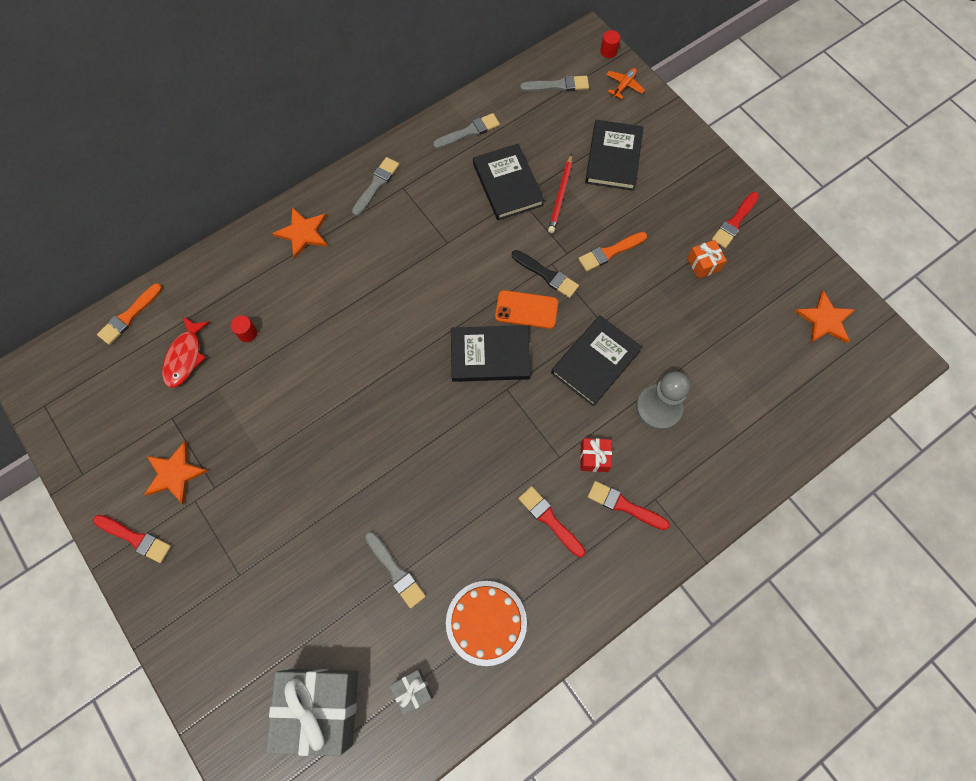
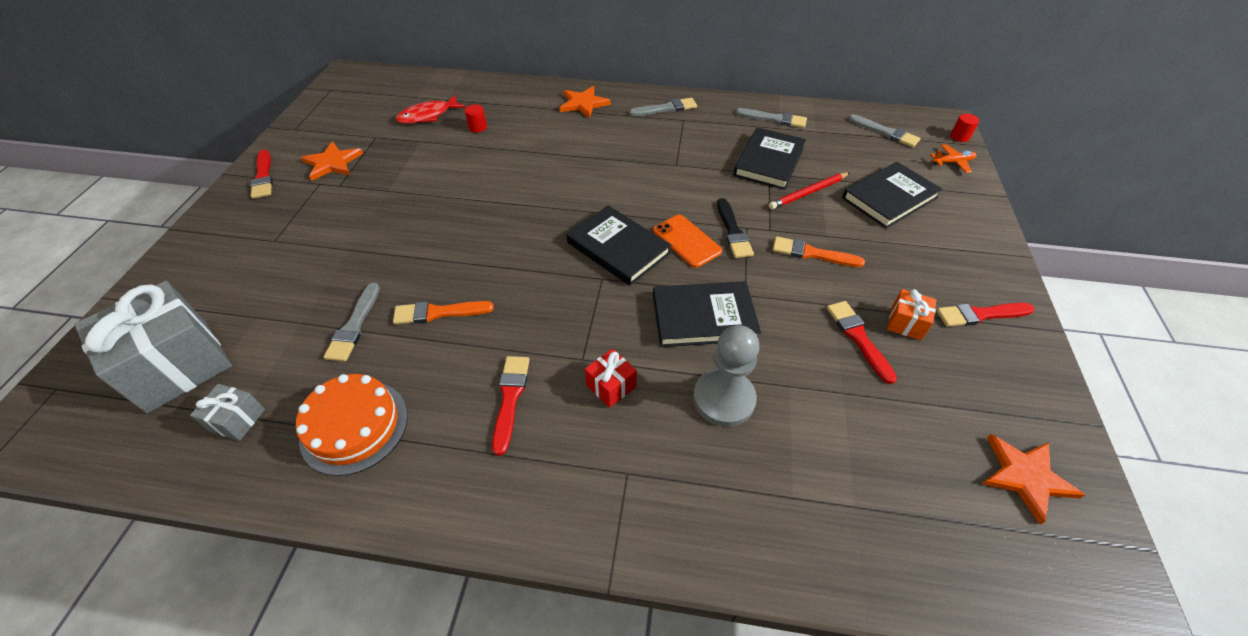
camera: 45 degrees right, 20 degrees down
(129, 316) = (431, 81): orange brush -> orange brush (438, 312)
(624, 505) = (589, 450): red brush -> red brush (858, 338)

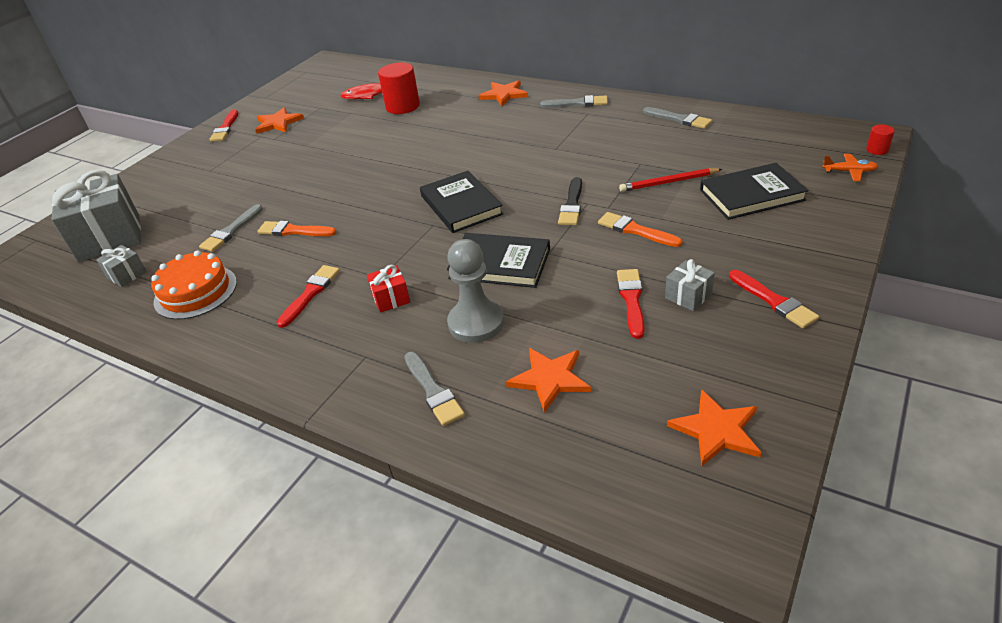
camera: 25 degrees right, 10 degrees down
(478, 127) = (403, 106): red cylinder -> red cylinder, size x2.12
(686, 241) = (524, 207): orange phone -> none
(769, 161) = (647, 153): black book -> none
(840, 454) = (549, 379): none -> orange star
(885, 132) = (792, 139): grey brush -> grey brush (433, 391)
(906, 323) = (688, 296): orange gift -> grey gift
(980, 314) = (773, 301): red brush -> red brush turned 135 degrees counterclockwise

